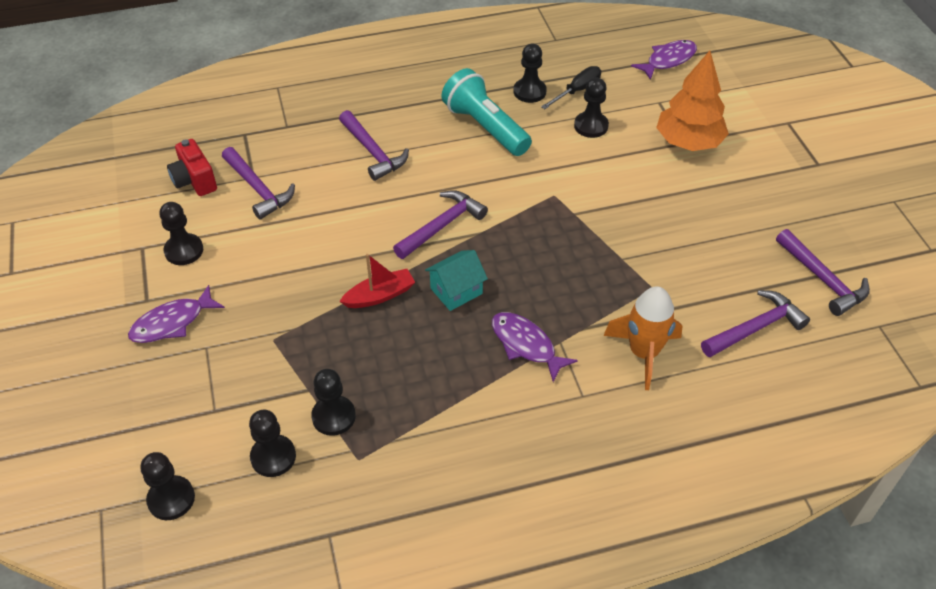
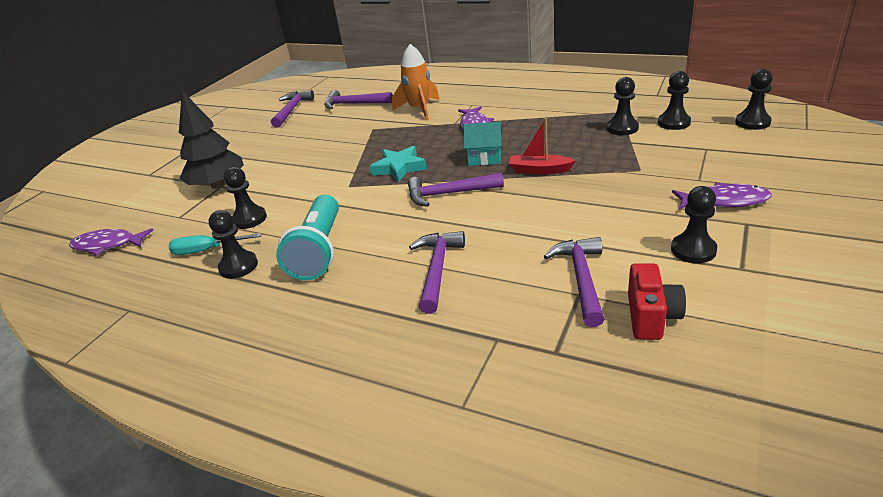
camera: 135 degrees left, 15 degrees down
(533, 238) = (399, 168): none -> turquoise star
(577, 91) = (207, 250): black screwdriver -> turquoise screwdriver
(688, 142) = (218, 185): orange tree -> black tree

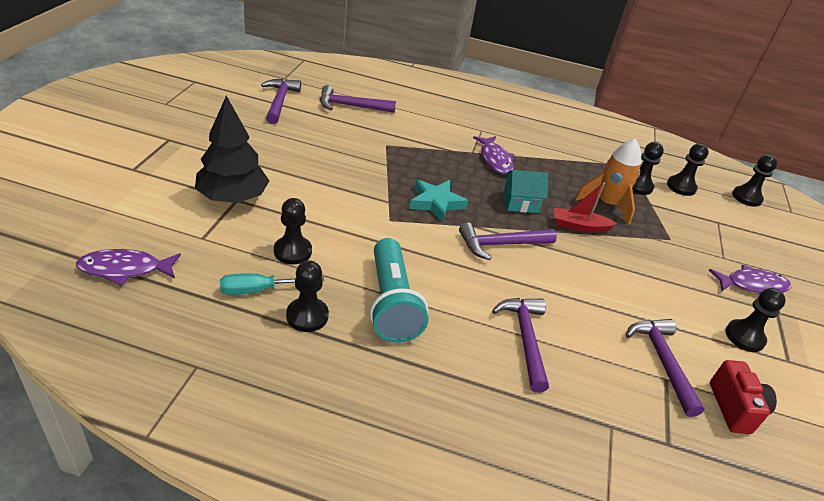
camera: 20 degrees left, 5 degrees up
(419, 109) = (428, 127): orange rocket -> orange rocket (607, 204)

